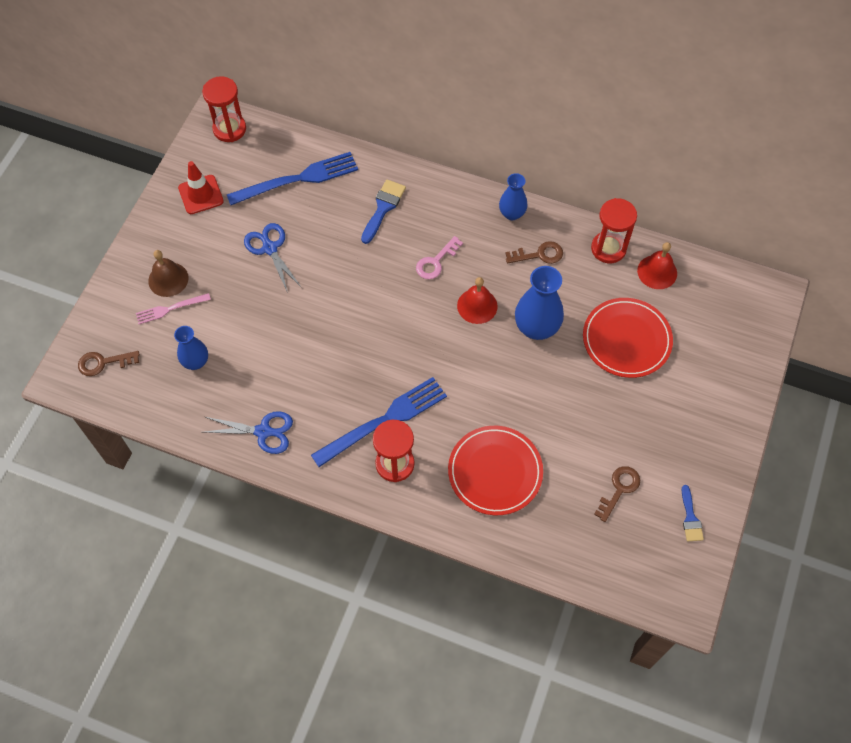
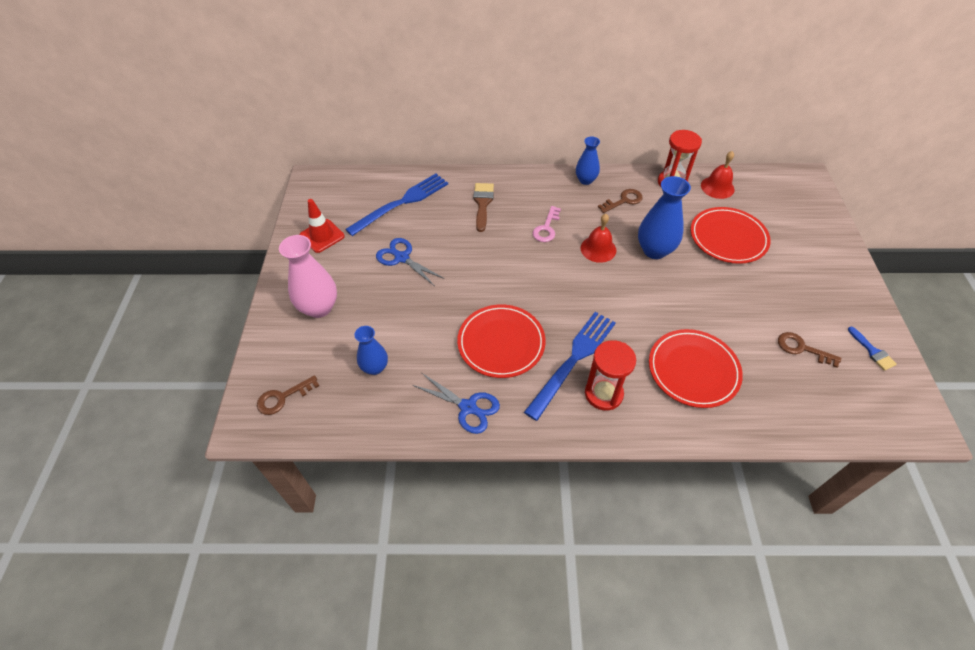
camera: 20 degrees left, 10 degrees down
(168, 279) = (319, 308): brown bell -> pink vase
(169, 309) = (330, 331): pink fork -> none
(229, 129) = (327, 184): red hourglass -> none
(263, 431) = (468, 407): blue scissors -> blue scissors turned 45 degrees clockwise
(324, 378) = (501, 343): none -> red plate
(383, 208) = (482, 203): blue brush -> brown brush
(619, 489) = (802, 348): brown key -> brown key turned 75 degrees counterclockwise

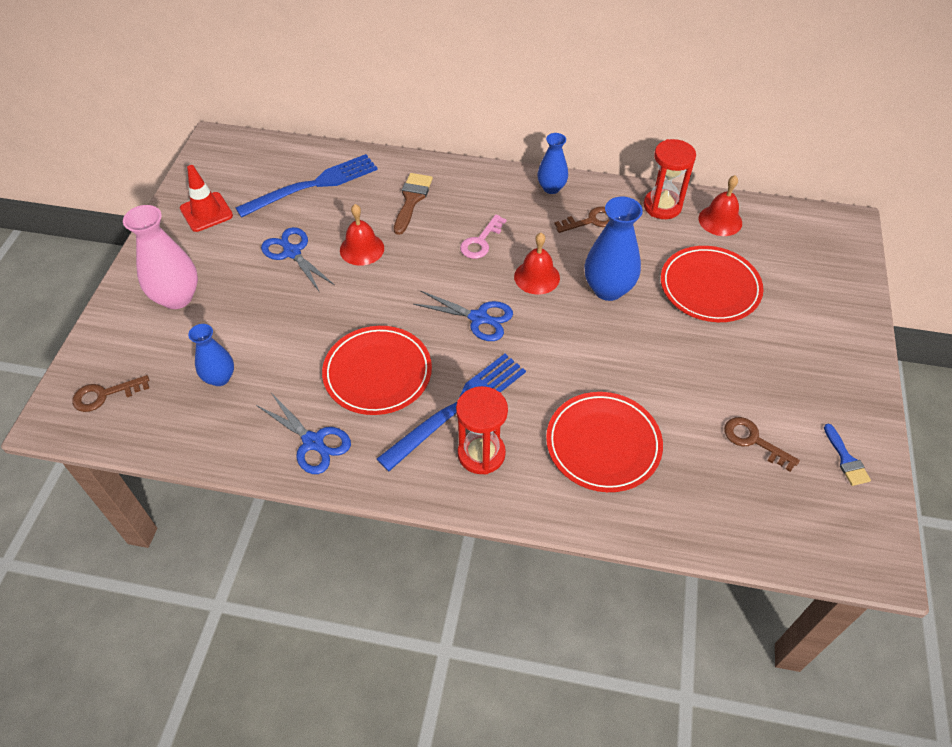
camera: 10 degrees right, 0 degrees up
(456, 247) = (362, 249): none -> red bell
(565, 287) = (478, 318): none -> blue scissors

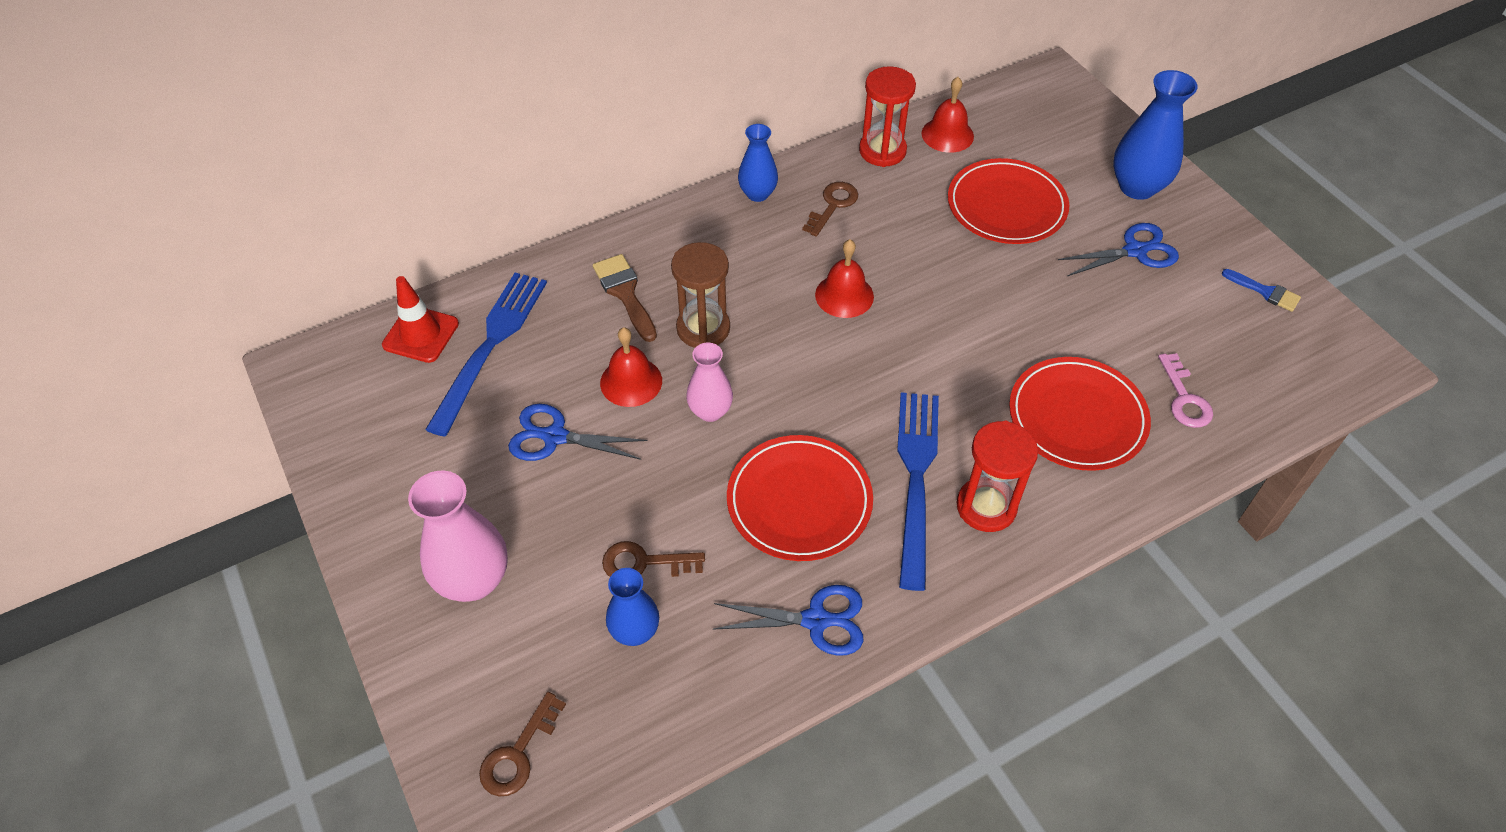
camera: 40 degrees left, 0 degrees up
(206, 212) = (390, 458): red traffic cone -> red traffic cone (421, 334)
(385, 292) = (710, 411): none -> pink vase
(432, 245) = (703, 328): none -> brown hourglass
(478, 318) = (835, 374): blue scissors -> blue scissors (1135, 251)
(481, 241) = (749, 293): pink key -> pink key (1184, 398)
(608, 289) = (922, 265): blue vase -> blue vase (1137, 187)
(753, 441) = (1186, 325): brown key -> brown key (644, 563)

